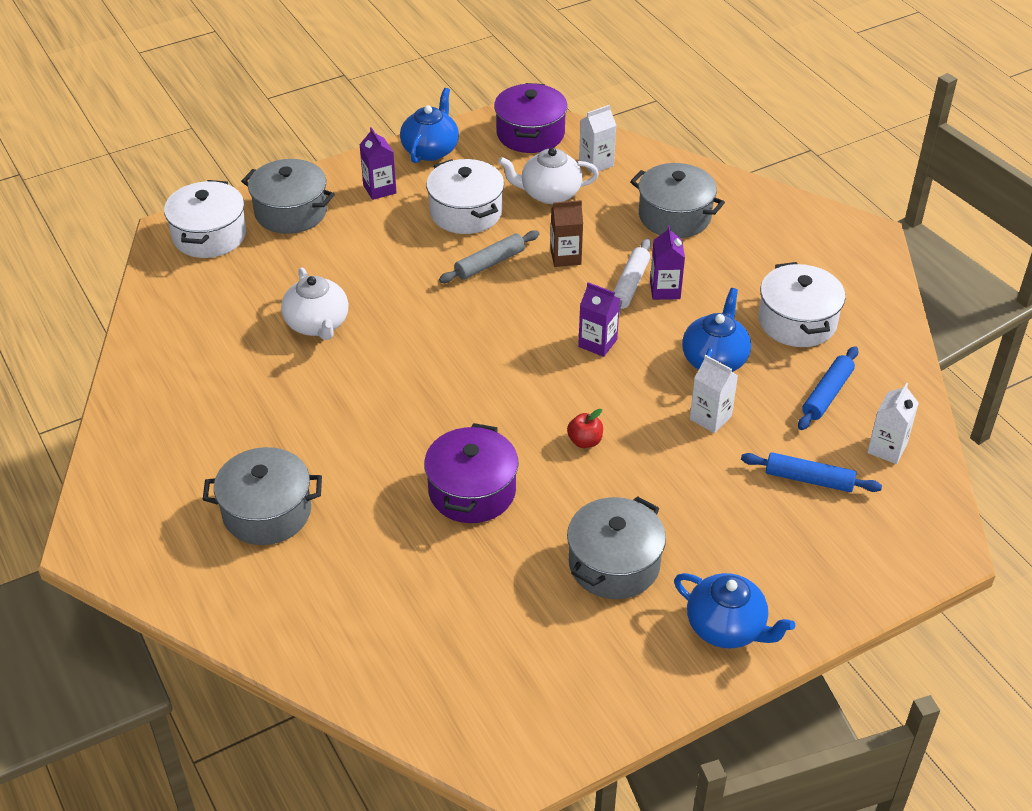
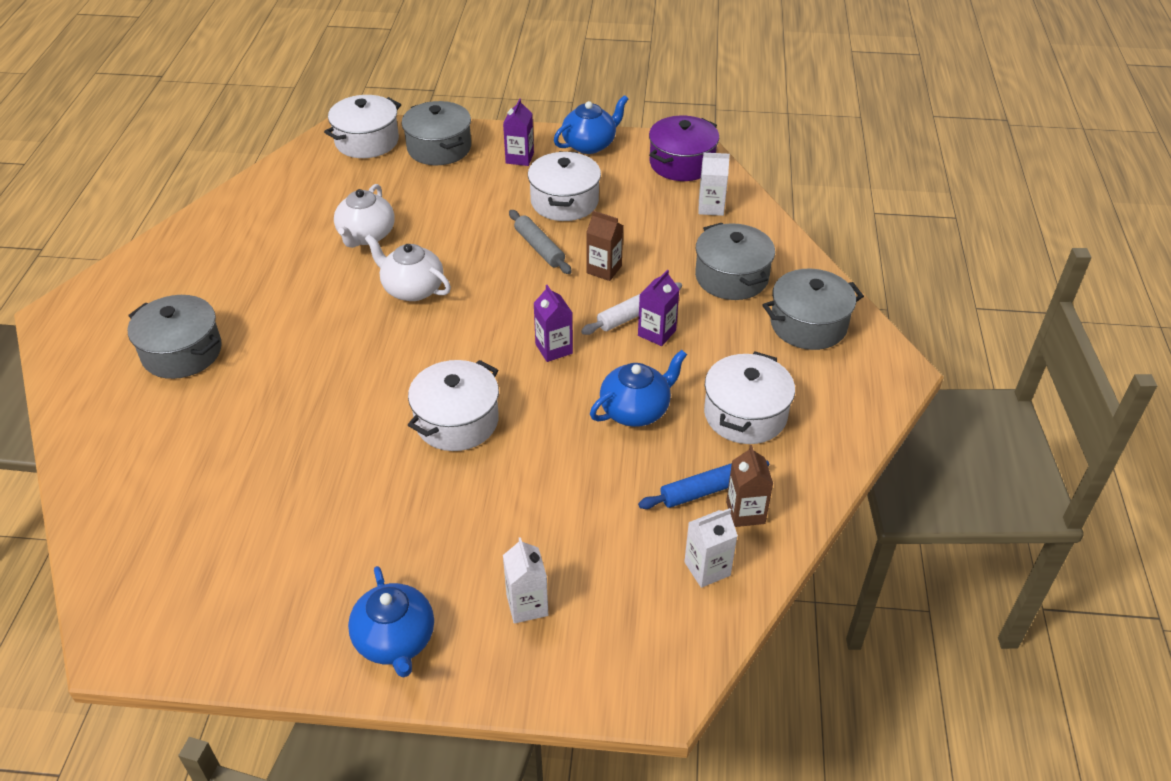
camera: 35 degrees right, 0 degrees up
(472, 491) = (331, 414): purple pot -> none
(490, 263) = (539, 248): grey rolling pin -> grey rolling pin turned 60 degrees clockwise
(549, 193) = (646, 215): white teapot -> white teapot (412, 289)
(585, 441) = (457, 421): red apple -> white pot
(614, 564) = (368, 532): grey pot -> grey pot (808, 324)
(710, 418) = (578, 456): white carton -> white carton (527, 605)
(809, 479) = (605, 555): blue rolling pin -> none
(871, 394) = (745, 512): none -> brown carton

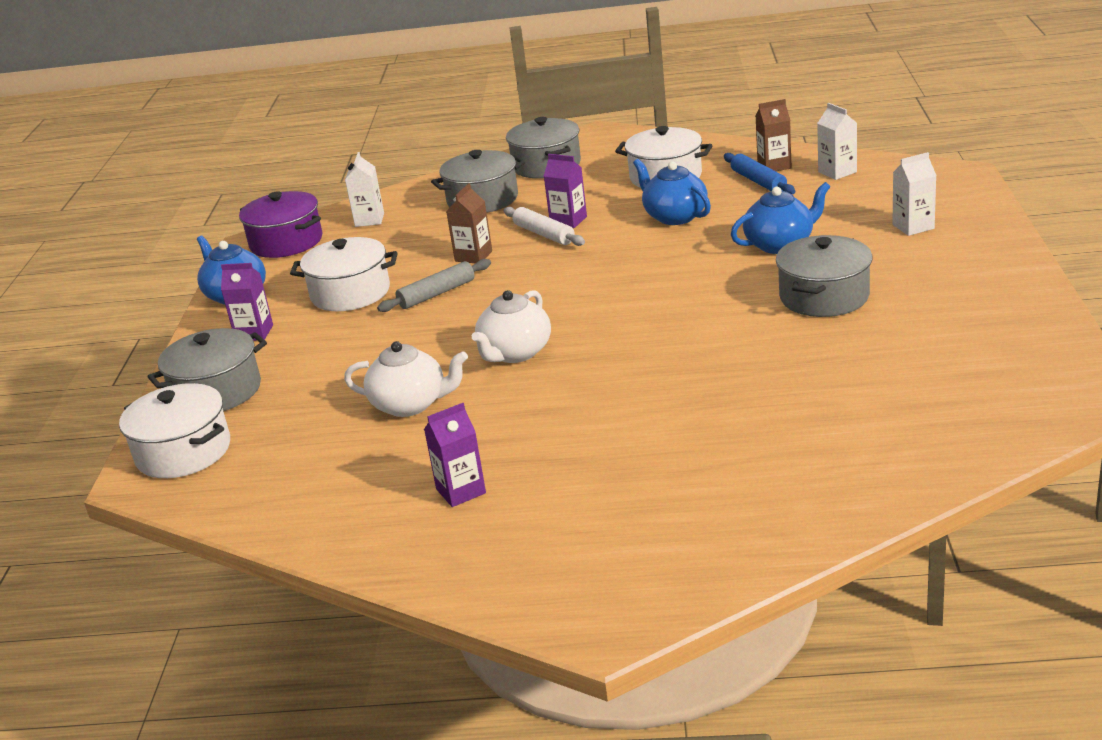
camera: 90 degrees left, 15 degrees down
(182, 352) = (659, 484): grey pot -> grey pot (824, 297)
(395, 640) = (984, 270): blue teapot -> blue teapot (780, 244)
(457, 421) = (717, 290): white pot -> none
(554, 349) = (601, 262): purple carton -> purple carton (461, 491)

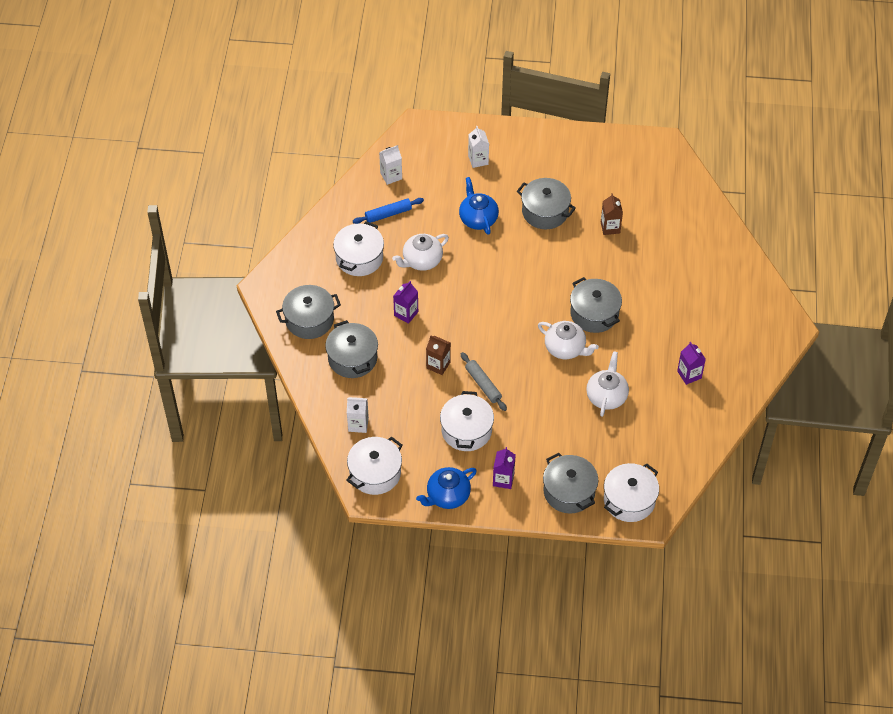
camera: 90 degrees left, 25 degrees up
(286, 242) = (375, 473): purple pot -> white pot
(544, 234) = (421, 327): white rolling pin -> none
(597, 371) = (594, 313): none -> grey pot
(674, 216) = (421, 260): blue teapot -> white teapot
(774, 166) = (368, 203): brown carton -> brown carton (610, 227)

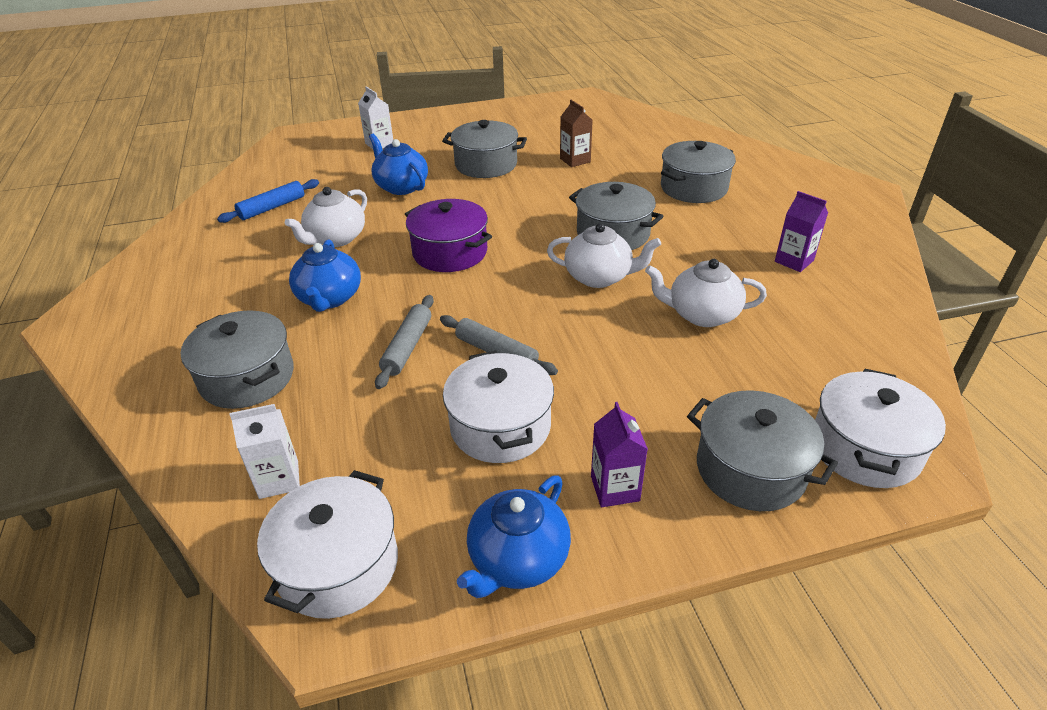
camera: 20 degrees left, 15 degrees down
(309, 320) = (158, 346): grey pot -> grey pot (693, 188)
(359, 258) = (237, 256): white pot -> none
(391, 176) = (267, 176): white carton -> none
(406, 313) = (329, 298): purple carton -> blue teapot
(438, 365) = (407, 347): brown carton -> grey rolling pin
(487, 297) = (450, 252): none -> purple pot
(606, 396) = (702, 314): white teapot -> white teapot turned 75 degrees counterclockwise

